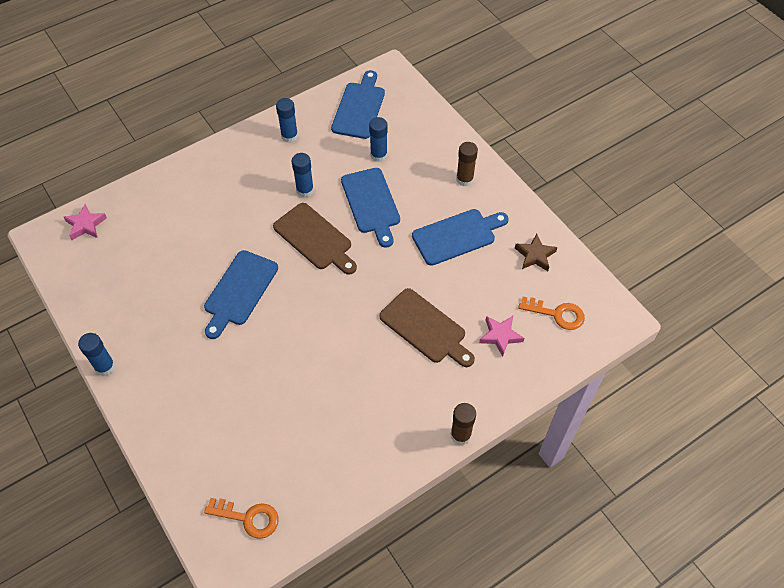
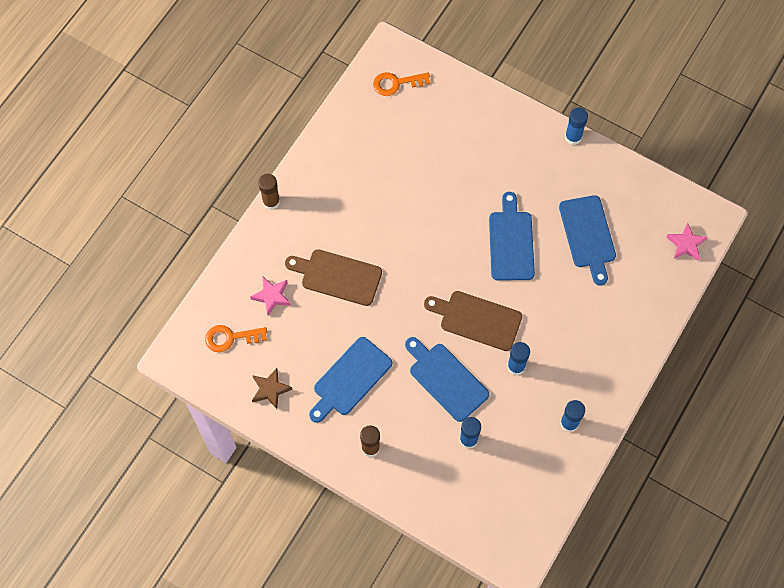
camera: 155 degrees right, 10 degrees up
(359, 108) = (520, 492): blue cutting board -> blue cutting board (588, 235)

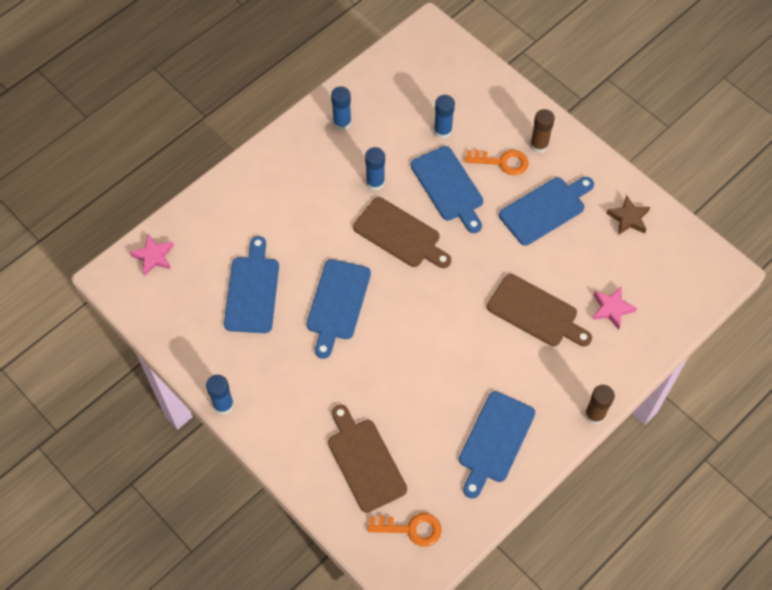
camera: 165 degrees left, 5 degrees down
(231, 338) = (662, 277): orange key -> orange key (502, 162)
(348, 162) = (495, 440): none -> blue cutting board
(446, 122) = (365, 461): none -> brown cutting board

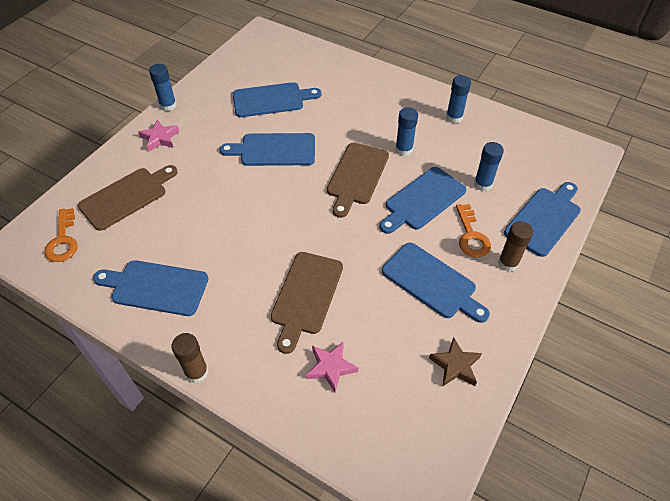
camera: 75 degrees right, 10 degrees down
(153, 256) = (285, 46): pink star -> pink star (160, 138)
(498, 99) = (544, 219): none -> blue cutting board

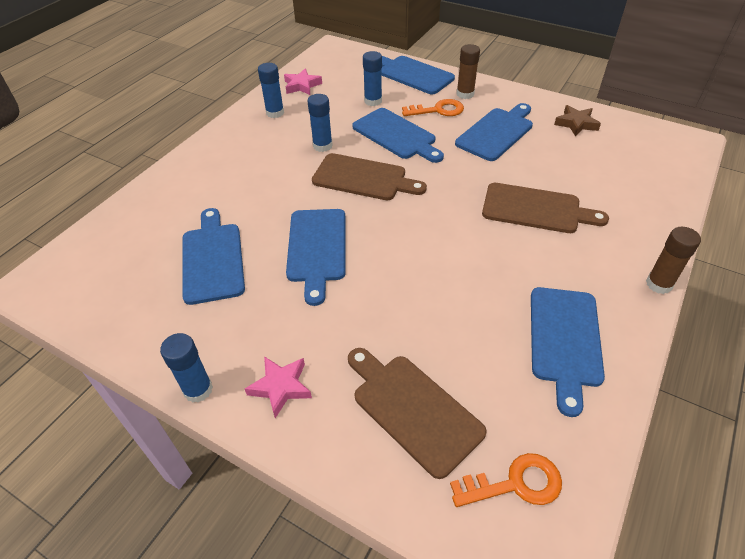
camera: 90 degrees left, 5 degrees down
(331, 367) = (609, 190): pink star -> pink star (302, 85)

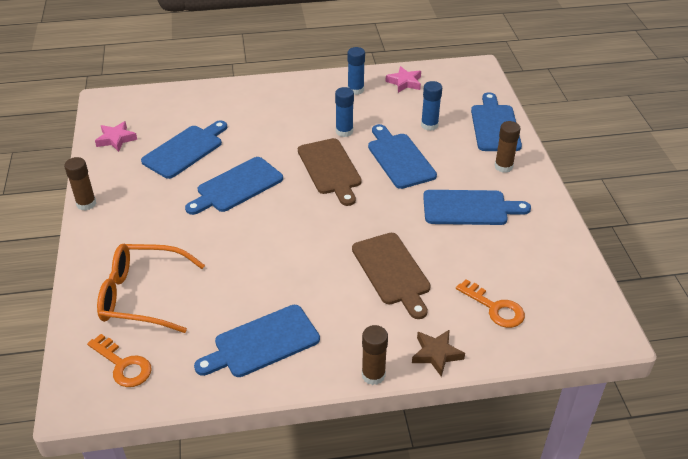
camera: 50 degrees right, 5 degrees down
(198, 390) = (86, 204): blue glue stick -> brown glue stick
(281, 387) = (114, 233): pink star -> pink star (116, 139)
(396, 135) = (399, 158): blue cutting board -> blue cutting board turned 150 degrees clockwise
(413, 409) = (142, 296): brown cutting board -> orange glasses
(438, 110) = (460, 163): orange key -> orange key (494, 308)
(576, 124) = (543, 248): brown star -> brown star (436, 354)

